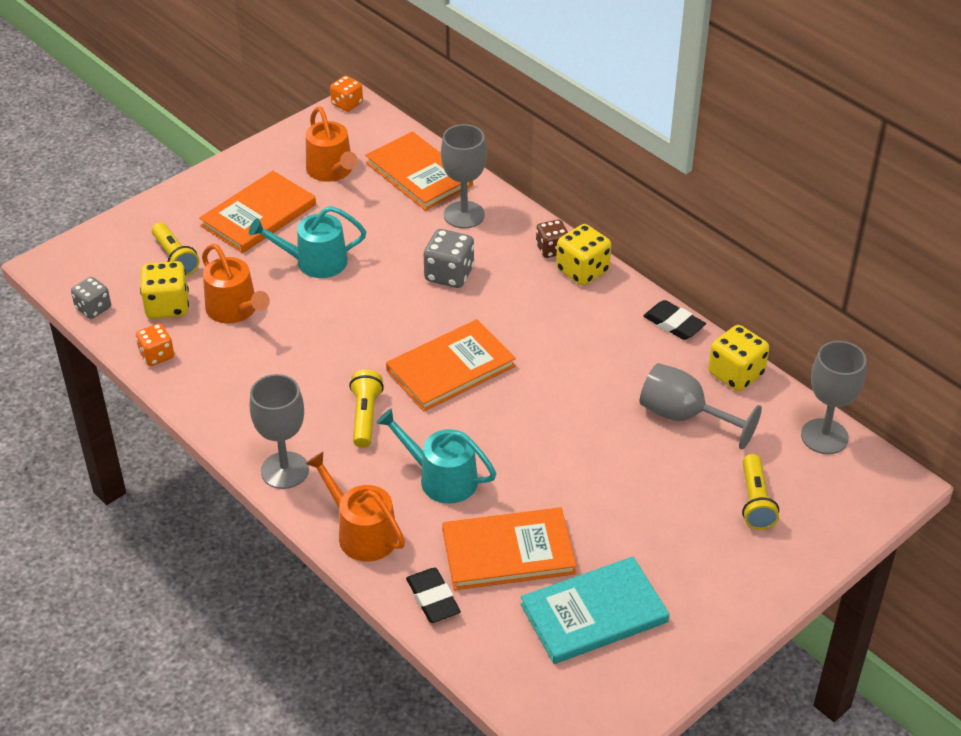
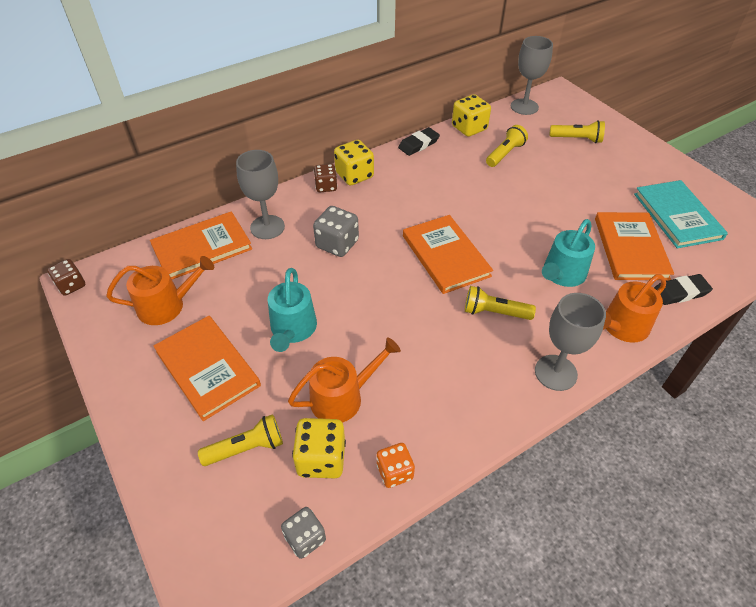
camera: 80 degrees left, 5 degrees up
(347, 104) = (71, 285): orange dice -> brown dice
(684, 416) = (505, 154): grey goblet -> yellow flashlight

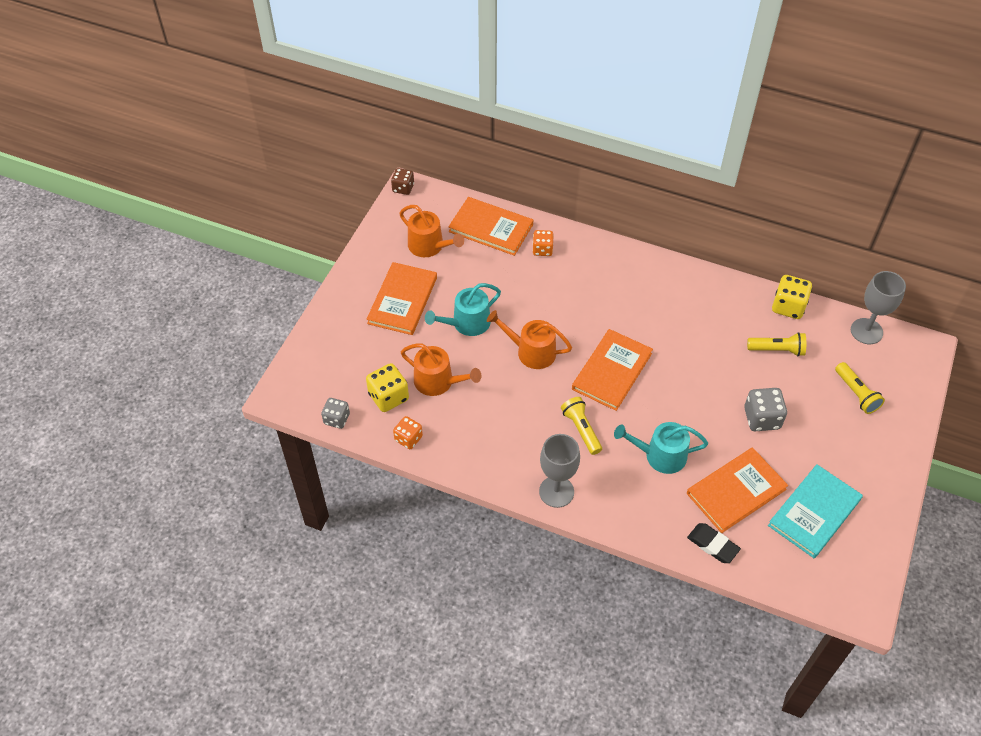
camera: 55 degrees right, 5 degrees up
(246, 448) = (367, 356): yellow flashlight -> none
(267, 227) = (542, 250): grey goblet -> orange dice
(326, 186) = (617, 256): brown dice -> none
(337, 244) = (563, 300): grey dice -> grey dice (762, 418)
(354, 175) = (647, 265): yellow dice -> none
(418, 144) = (728, 284): black eraser -> none
(621, 327) = (637, 517): orange watering can -> orange watering can (531, 351)

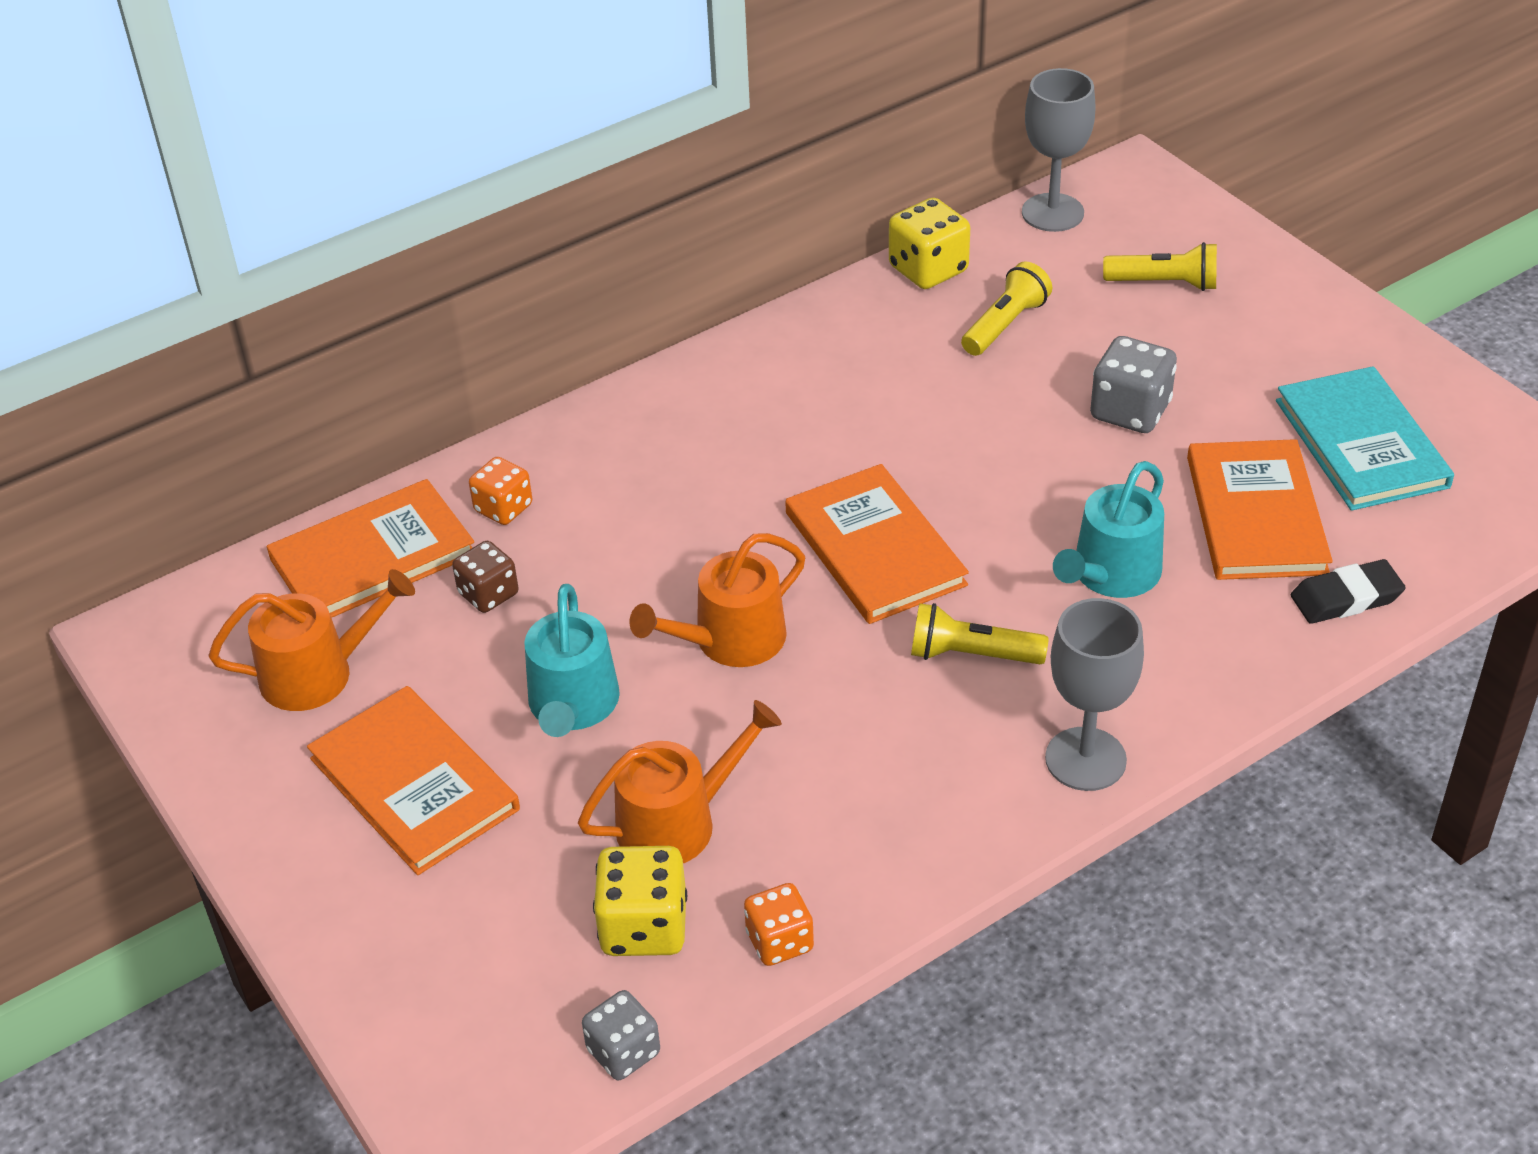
camera: 55 degrees left, 10 degrees down
(403, 188) = (119, 644): brown dice -> brown dice (488, 594)

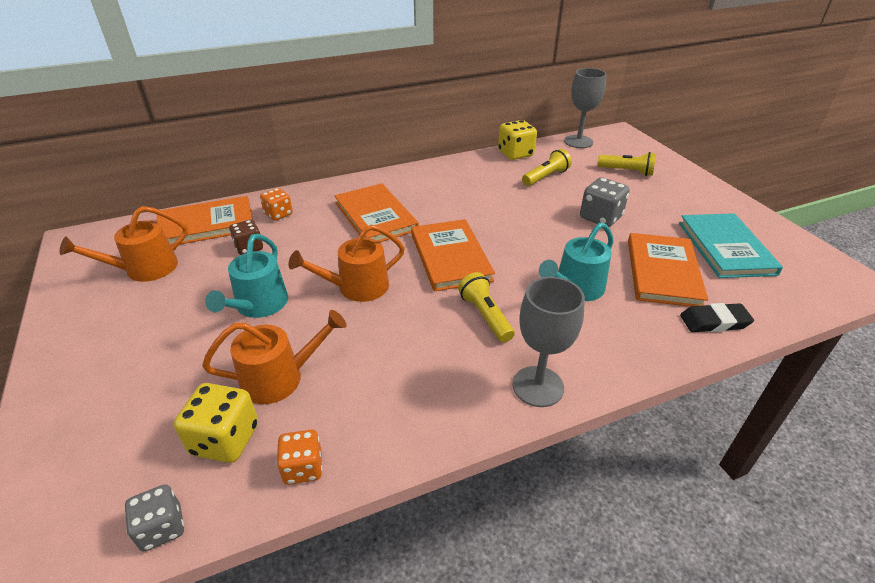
camera: 10 degrees right, 5 degrees down
(318, 673) = (145, 269): orange watering can -> orange watering can turned 150 degrees clockwise
(414, 784) = (152, 330): orange book -> orange book (375, 216)
(971, 655) = (485, 316): yellow flashlight -> yellow flashlight turned 45 degrees clockwise

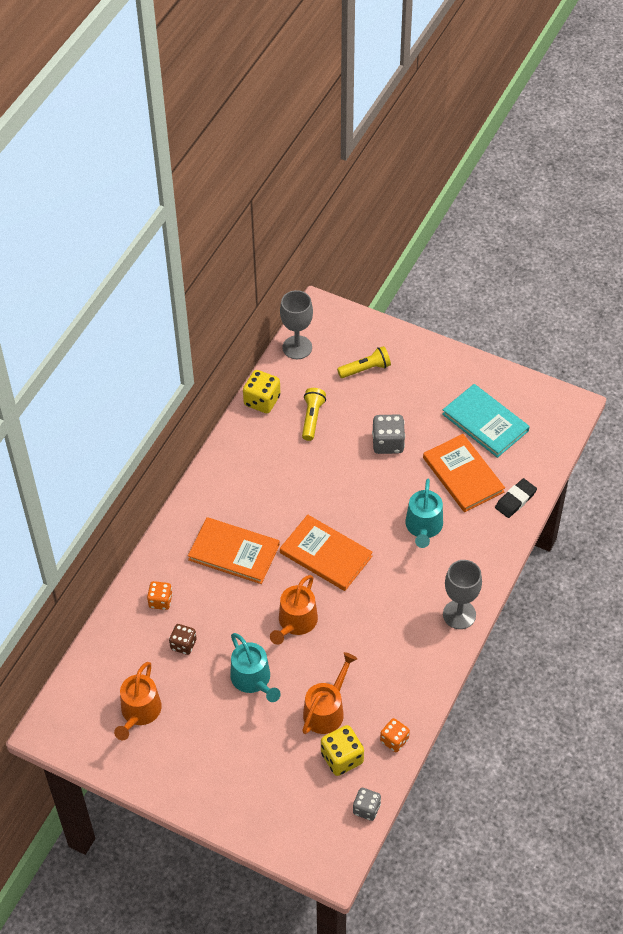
camera: 40 degrees left, 15 degrees up
(206, 224) = (122, 649): orange book -> none
(485, 316) = (392, 587): yellow flashlight -> none

